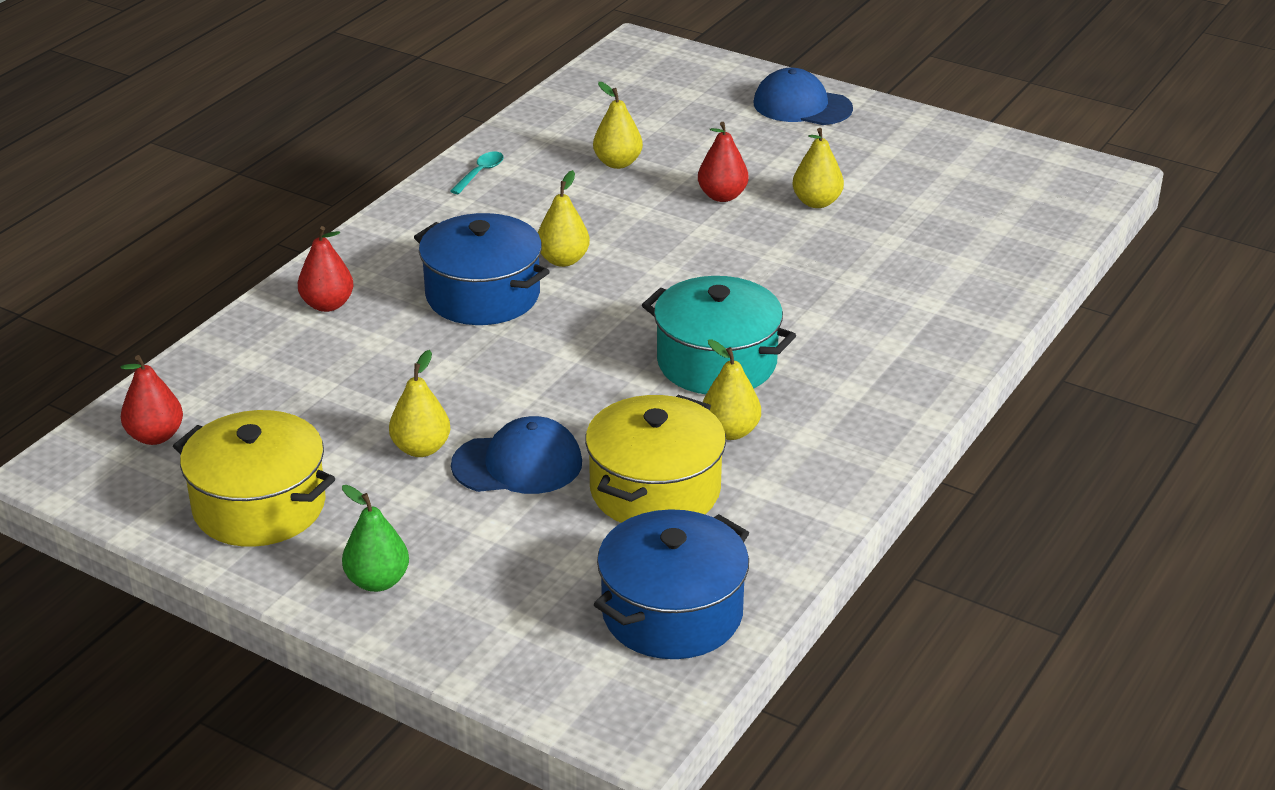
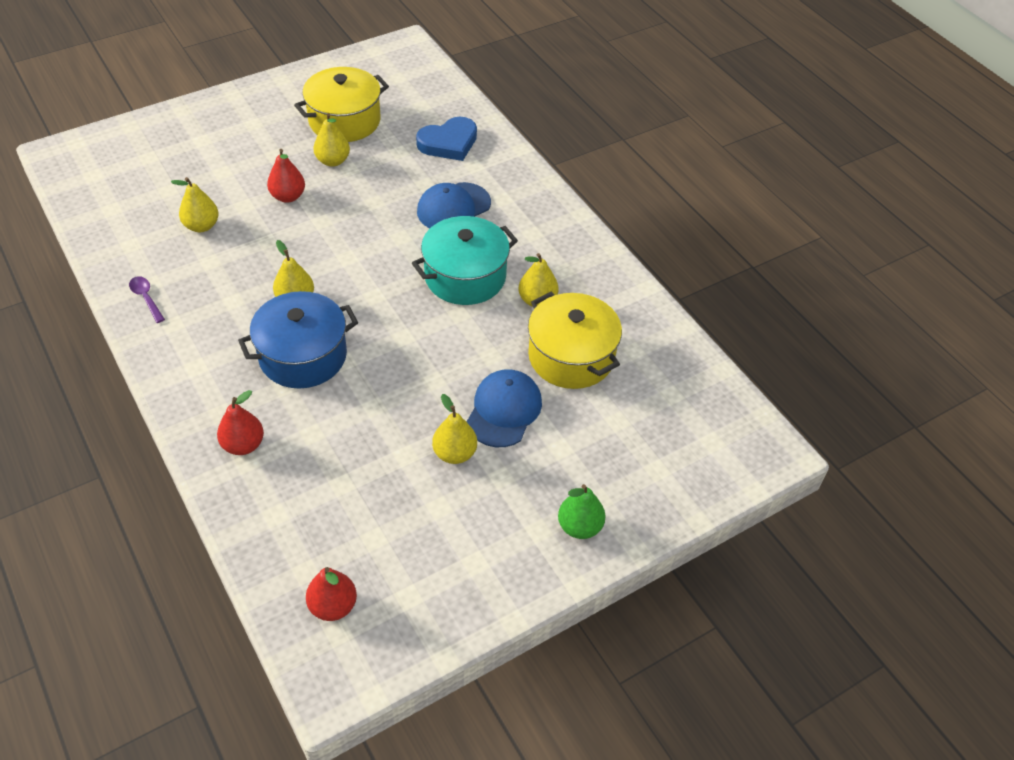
camera: 65 degrees left, 15 degrees up
(259, 506) = (460, 566): yellow pot -> yellow pot (344, 121)
(480, 173) = (146, 298): turquoise spoon -> purple spoon
(672, 613) = (686, 395): blue pot -> none
(802, 106) = (217, 117): blue cap -> blue cap (453, 207)
(950, 269) = (448, 143): none -> blue heart

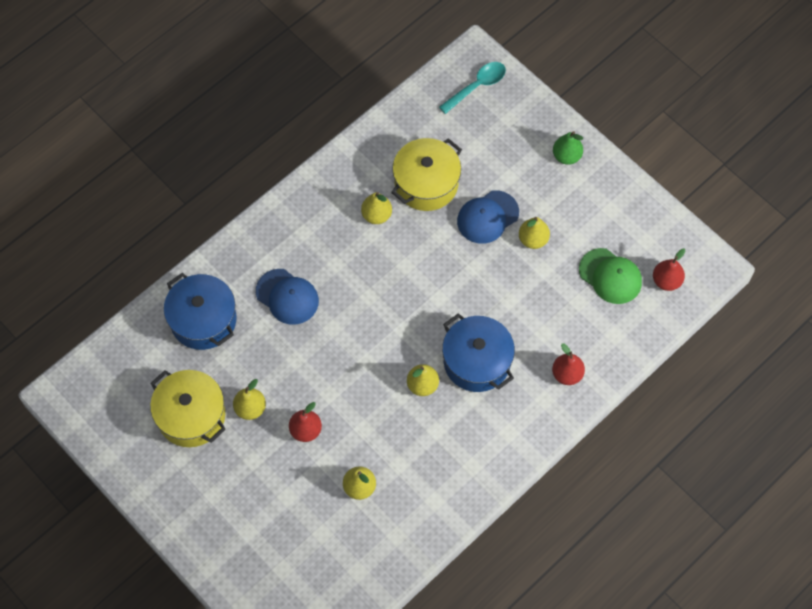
camera: 100 degrees left, 15 degrees up
(146, 298) = (451, 497): purple spoon -> none
(367, 533) = (610, 276): none -> green cap
(448, 143) = (203, 320): blue heart -> blue pot
(465, 276) = (365, 270): turquoise pot -> none
(504, 410) = (487, 217): blue cap -> blue cap turned 45 degrees counterclockwise
(717, 443) = (477, 86): none -> turquoise spoon

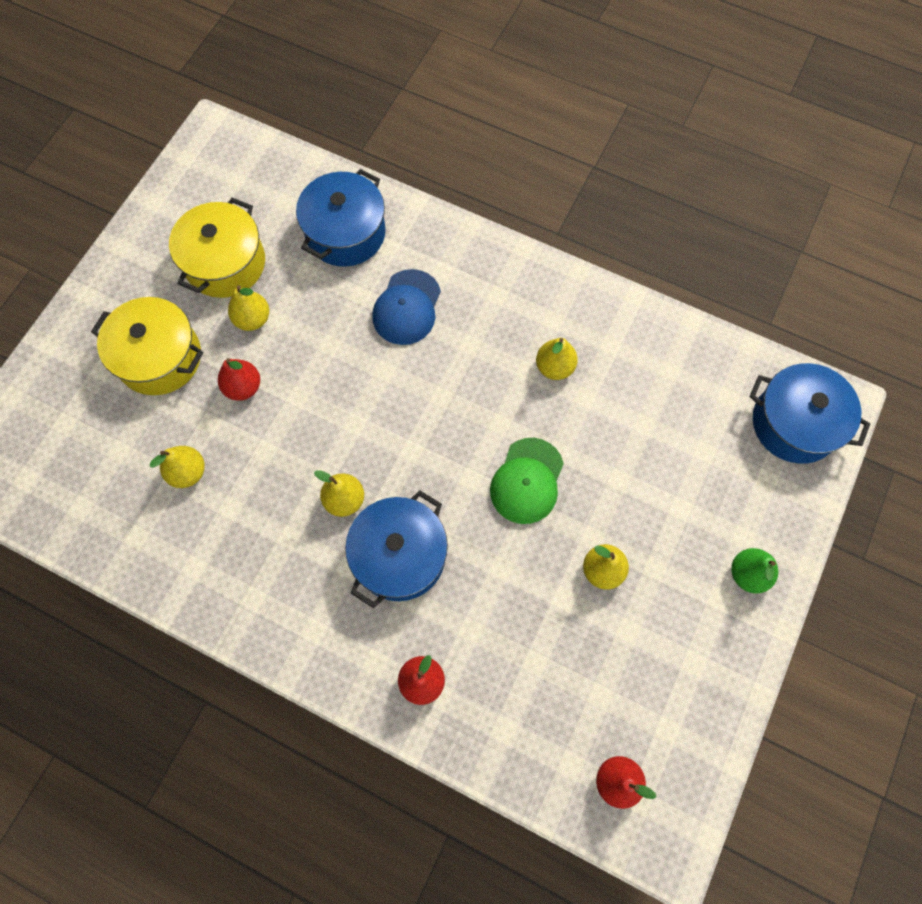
camera: 70 degrees right, 5 degrees up
(426, 183) = (624, 409): yellow pot -> yellow pot (160, 358)
(477, 86) = (794, 423): turquoise spoon -> blue pot
(487, 217) = (610, 500): blue cap -> none
(610, 276) = (591, 695): green cap -> green cap (527, 481)

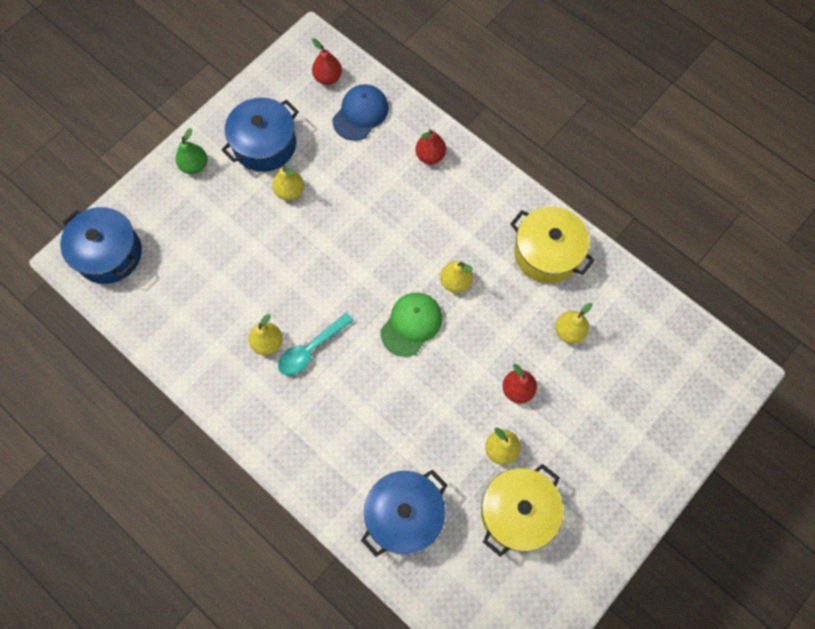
camera: 165 degrees left, 0 degrees up
(160, 358) = (583, 434): yellow pot -> yellow pot (547, 253)
(399, 556) = (425, 234): blue pot -> blue pot (265, 144)
(407, 307) = (369, 426): blue cap -> blue cap (360, 114)
(501, 372) = (310, 349): none -> turquoise spoon
(527, 481) = (320, 262): green cap -> green cap (411, 324)

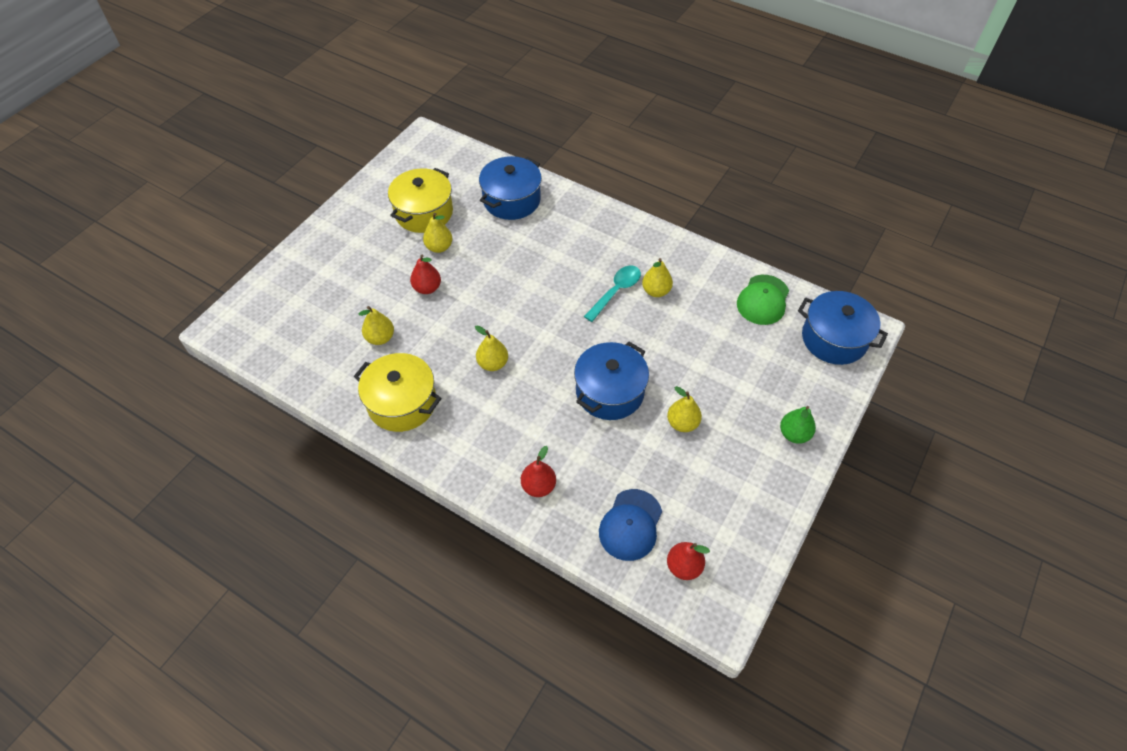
camera: 170 degrees right, 15 degrees down
(265, 144) = (728, 469): blue pot -> blue pot (609, 392)
(411, 324) = (529, 323): green cap -> green cap (763, 300)

